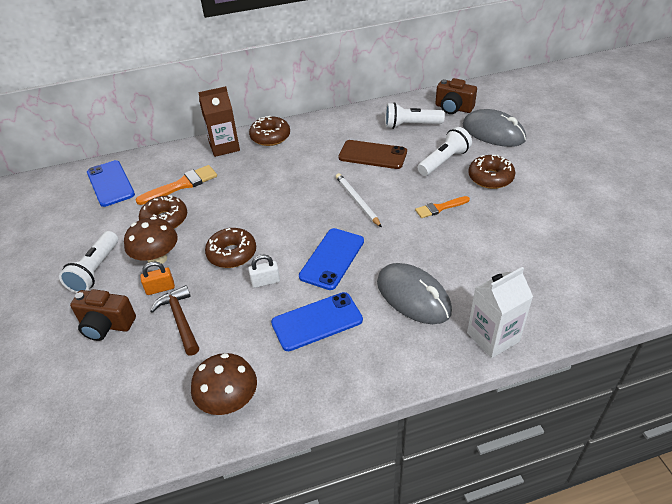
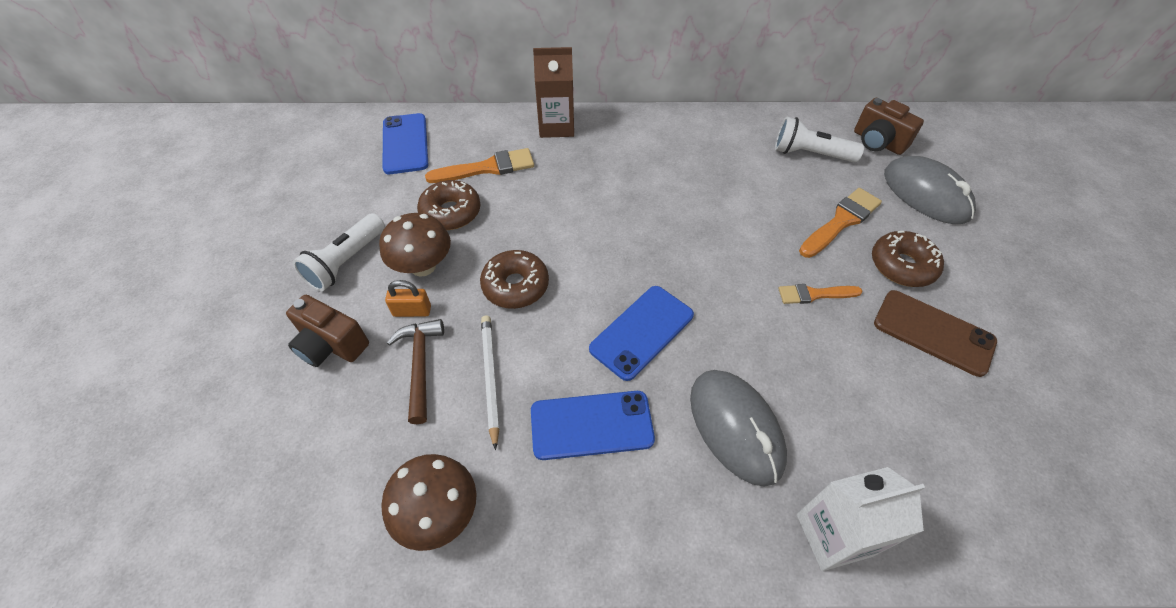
camera: 15 degrees right, 10 degrees up
(265, 281) = (544, 341): white padlock -> none
(270, 137) = (618, 126): brown donut -> none
(357, 201) = (702, 252): white pencil -> white pencil (490, 378)
(372, 155) = (744, 186): brown phone -> brown phone (933, 332)
(444, 161) = (841, 221): white flashlight -> orange brush

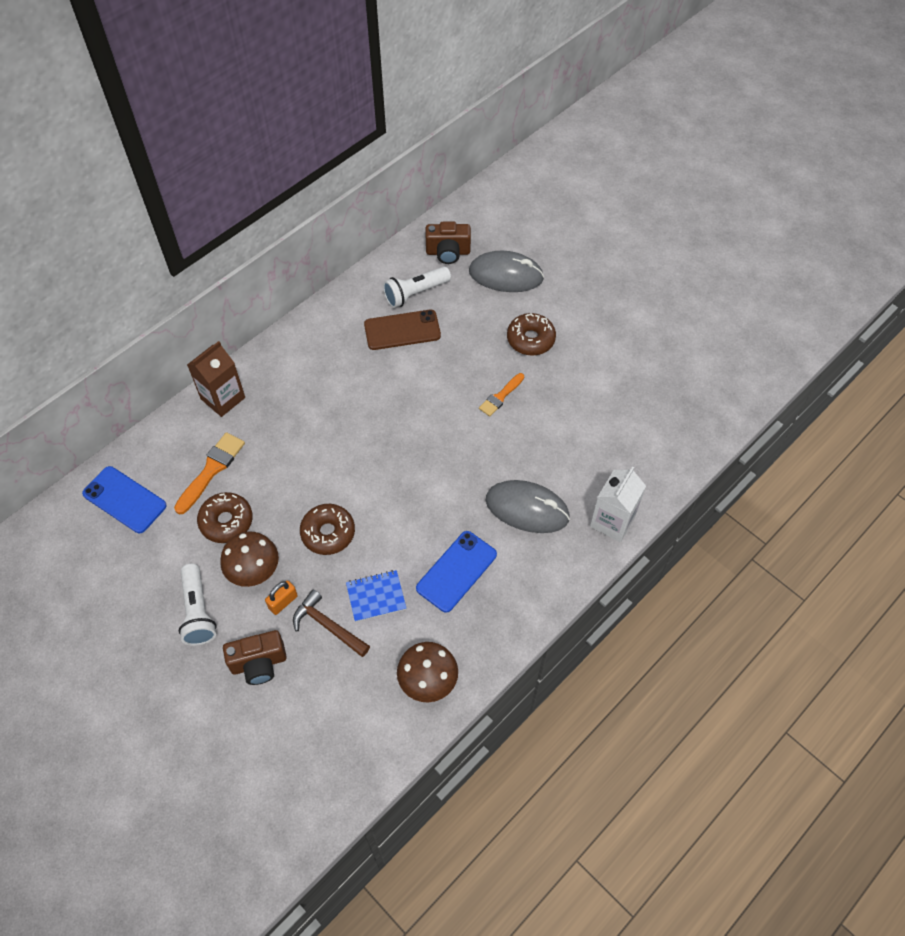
camera: 45 degrees left, 5 degrees up
(490, 378) = (376, 596): white pencil -> blue notebook
(641, 332) = (430, 498): blue phone -> none
(841, 221) = (475, 333): orange brush -> none
(933, 332) = (576, 371): brown phone -> brown phone (402, 330)

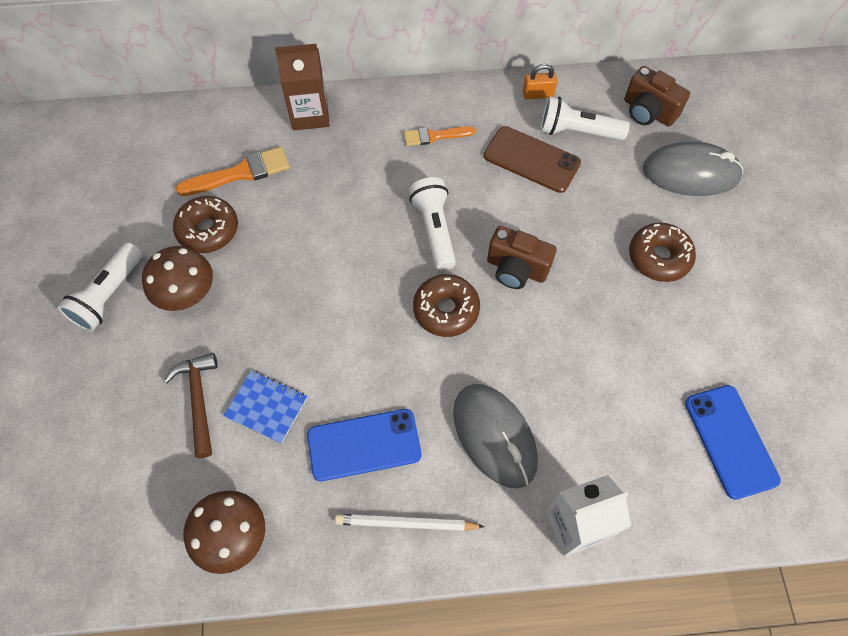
camera: 40 degrees right, 5 degrees up
(124, 499) = (149, 148): blue phone -> blue phone (730, 441)
(259, 663) = (110, 386): brown camera -> brown camera (516, 269)
(283, 602) = (183, 344): orange padlock -> orange padlock (538, 94)
(328, 533) = (282, 309): brown donut -> brown donut (446, 310)
(381, 416) = (434, 230): none -> white flashlight
(500, 396) = (572, 295): orange brush -> orange brush (435, 136)
(506, 275) = (690, 173): grey mouse -> grey mouse turned 45 degrees counterclockwise
(521, 594) = (406, 524): none -> white pencil

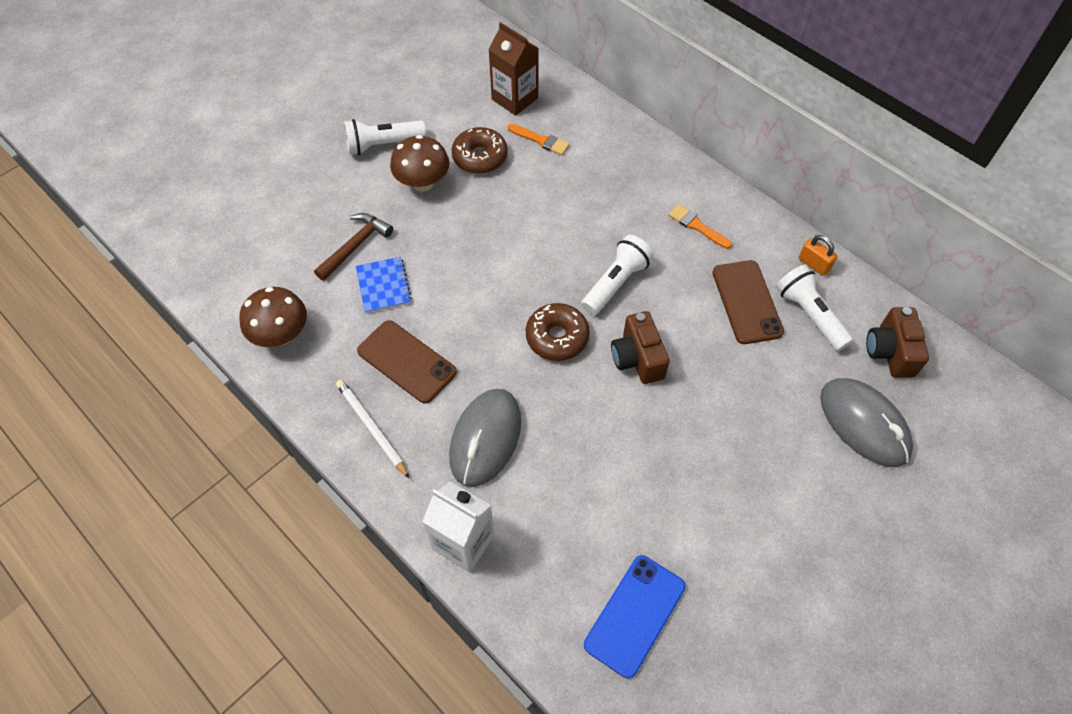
camera: 50 degrees right, 5 degrees down
(240, 173) = (541, 140): orange brush -> orange brush, size x0.65
(310, 114) = (630, 141): brown carton -> brown carton (515, 99)
(364, 445) = (406, 362): blue phone -> brown phone
(659, 257) = (753, 452): brown donut -> none

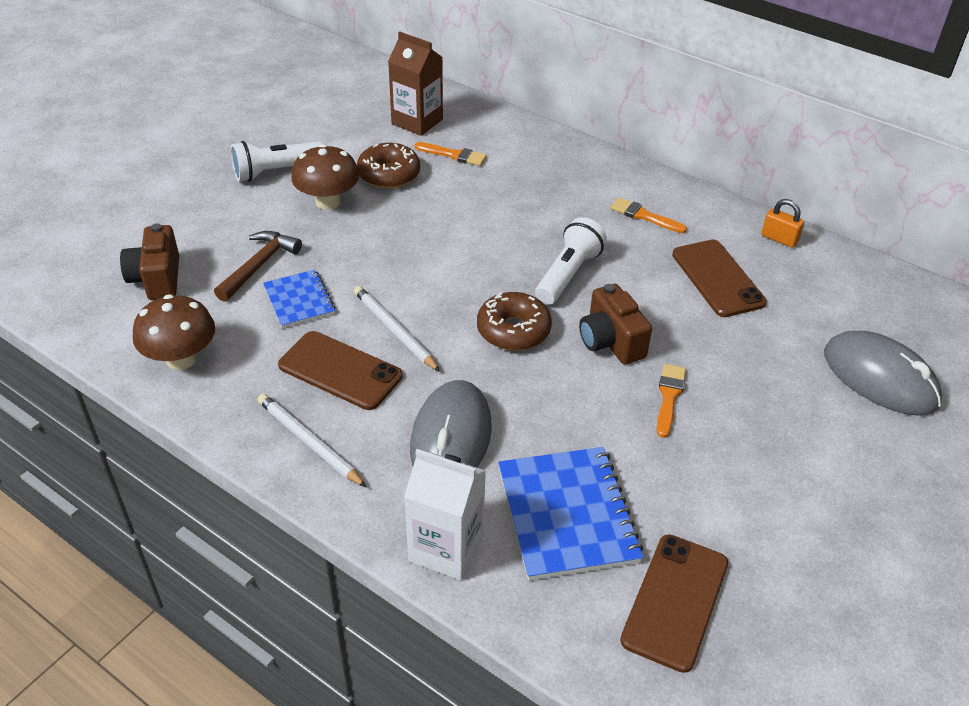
camera: 10 degrees left, 15 degrees down
(457, 326) = (394, 330): none -> white pencil
(565, 524) = (567, 514): none -> blue notebook
(635, 615) = (675, 601): blue phone -> brown phone
(675, 421) = (669, 397): none -> orange brush
(809, 315) = (789, 284): white flashlight -> none
(890, 352) = (885, 309): brown camera -> brown camera (157, 279)

